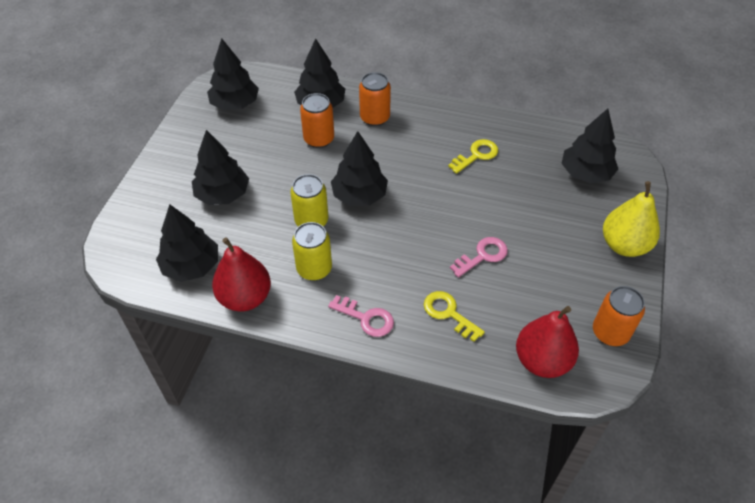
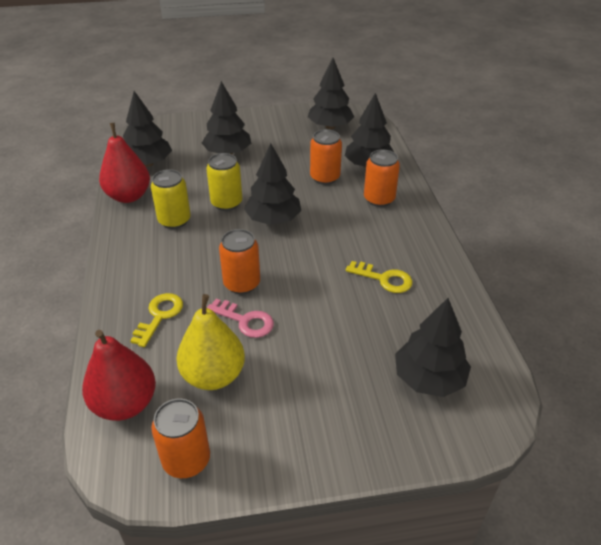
camera: 65 degrees right, 10 degrees down
(366, 318) = (133, 265): pink key -> none
(436, 244) = (242, 284): none -> orange can
(624, 245) = (332, 445): yellow pear -> yellow pear (213, 375)

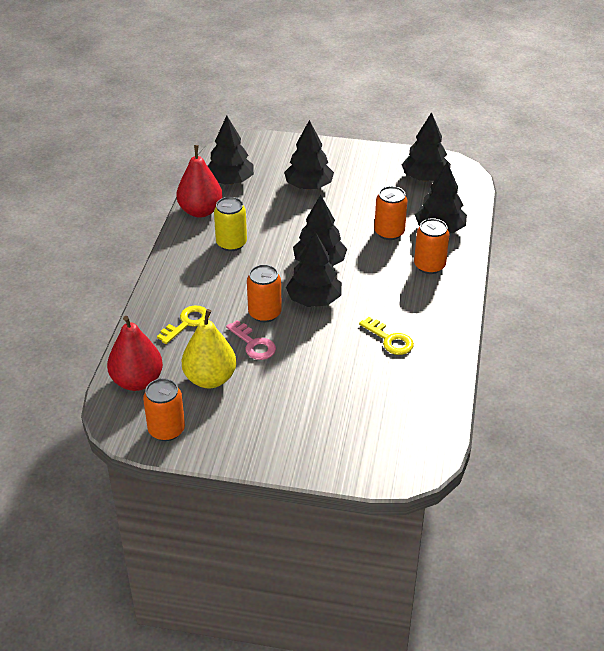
camera: 20 degrees right, 0 degrees up
(226, 203) = (284, 237): yellow can -> none
(429, 378) = (379, 426): black tree -> black tree (314, 300)

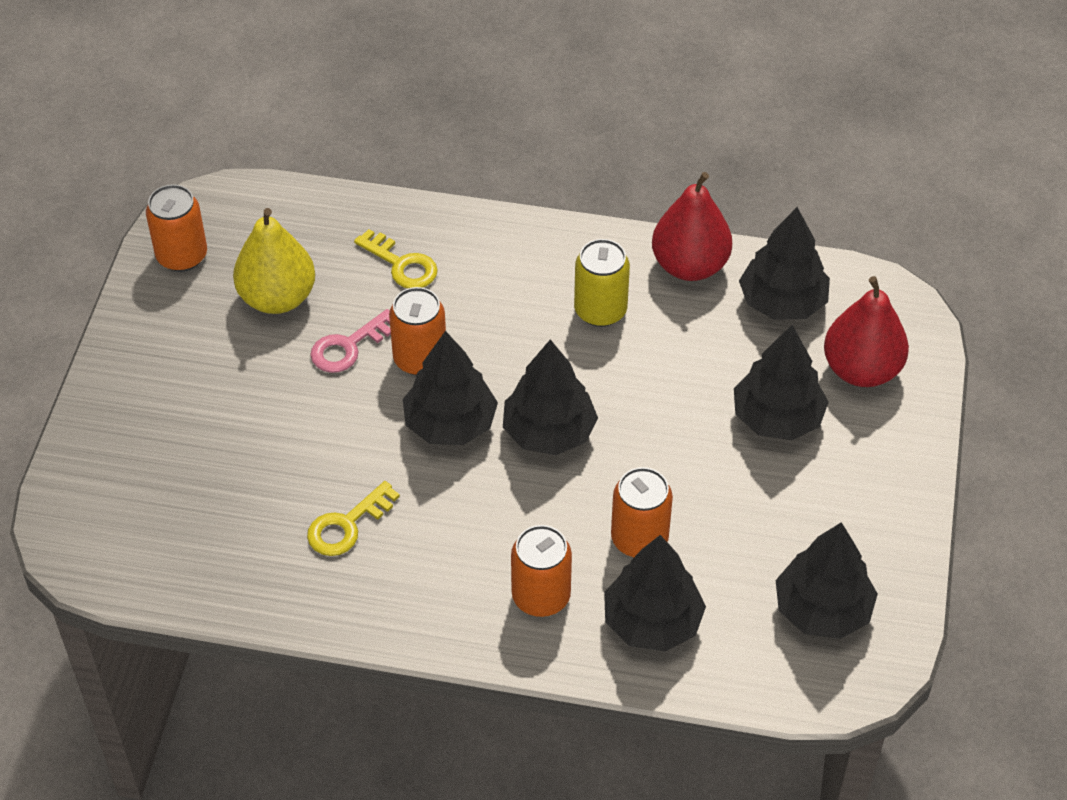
camera: 90 degrees right, 10 degrees up
(137, 381) = (280, 217): red pear -> red pear (861, 370)

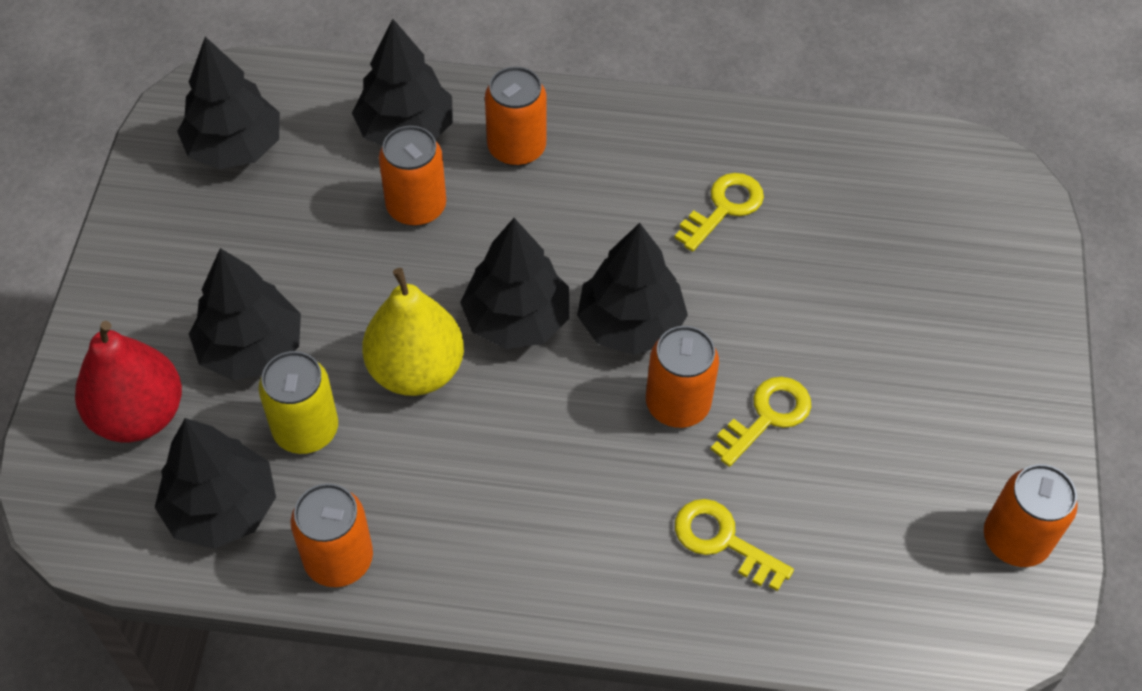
camera: 175 degrees right, 5 degrees up
(277, 298) = (872, 481): yellow pear -> yellow pear (416, 370)
(348, 347) = (767, 416): pink key -> yellow key
(600, 310) = (458, 483): yellow can -> yellow can (306, 429)
(689, 265) = (338, 559): red pear -> orange can

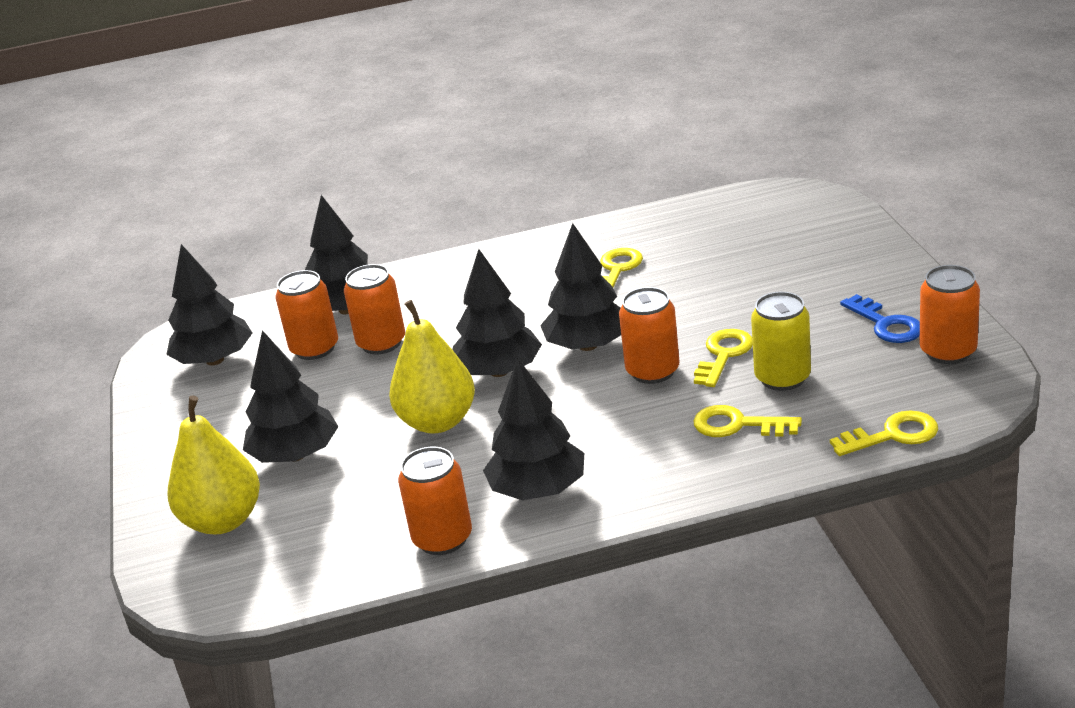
camera: 15 degrees left, 25 degrees down
(139, 415) = (223, 521): red pear -> yellow pear
(221, 508) = (326, 546): black tree -> black tree (538, 490)
(306, 429) = (369, 481): yellow can -> yellow can (782, 378)
(516, 148) = (440, 291): orange can -> orange can (315, 349)
(879, 645) = (893, 435): none -> yellow key
(972, 457) = (886, 324): none -> blue key

